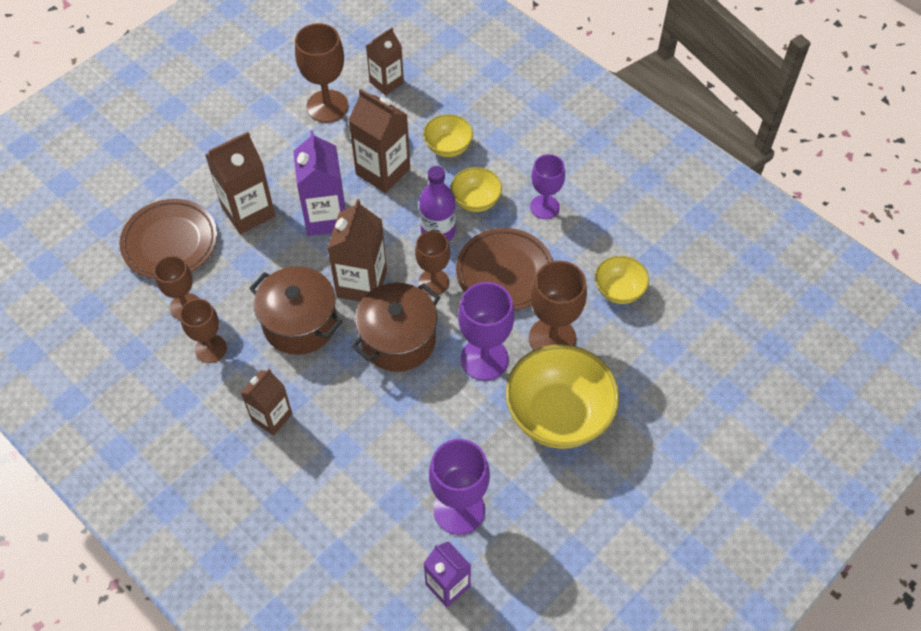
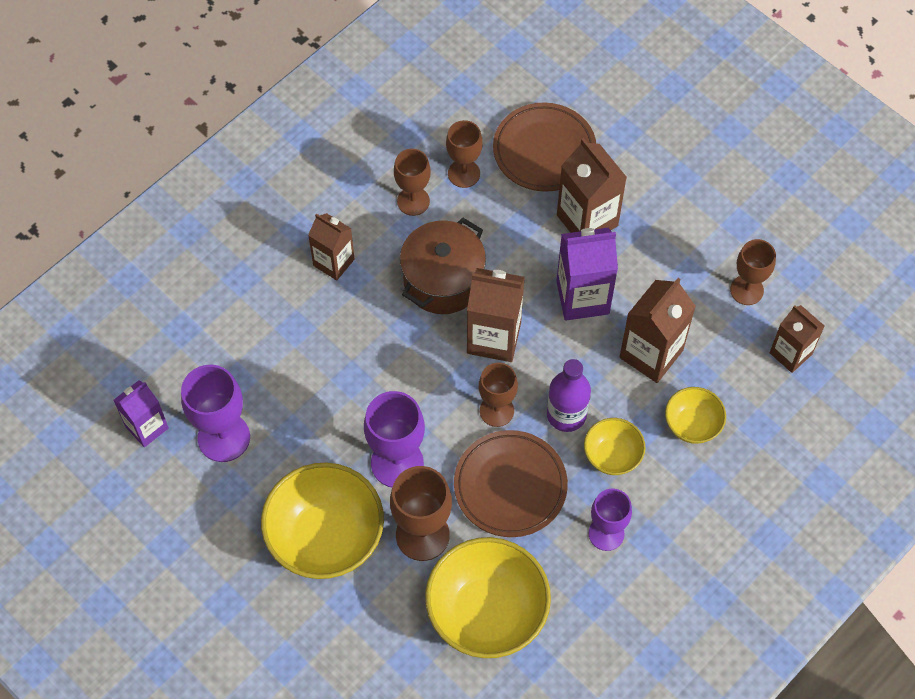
camera: 90 degrees right, 5 degrees up
(327, 106) = (746, 290): brown goblet -> brown goblet, size x0.67
(398, 340) = (422, 376): brown pot -> none
(619, 290) = (487, 612): yellow bowl -> yellow bowl, size x1.93

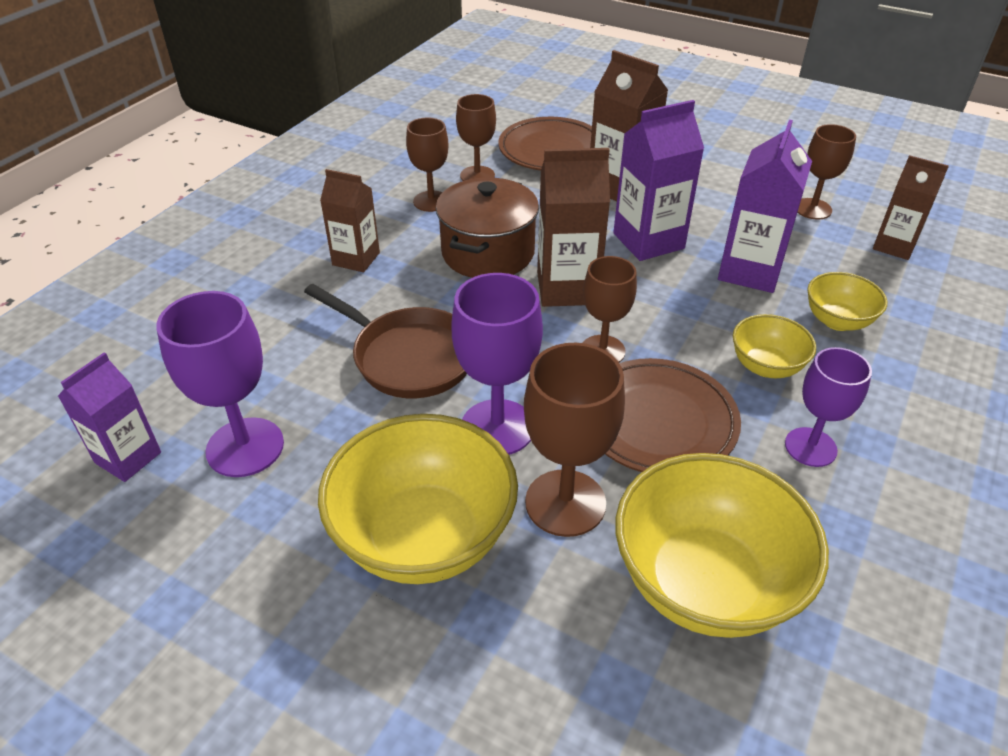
camera: 15 degrees left, 20 degrees down
(351, 382) = (408, 357): none -> brown pan
(566, 414) = (688, 339): purple bottle -> none
(651, 354) = (750, 271): brown carton -> purple carton

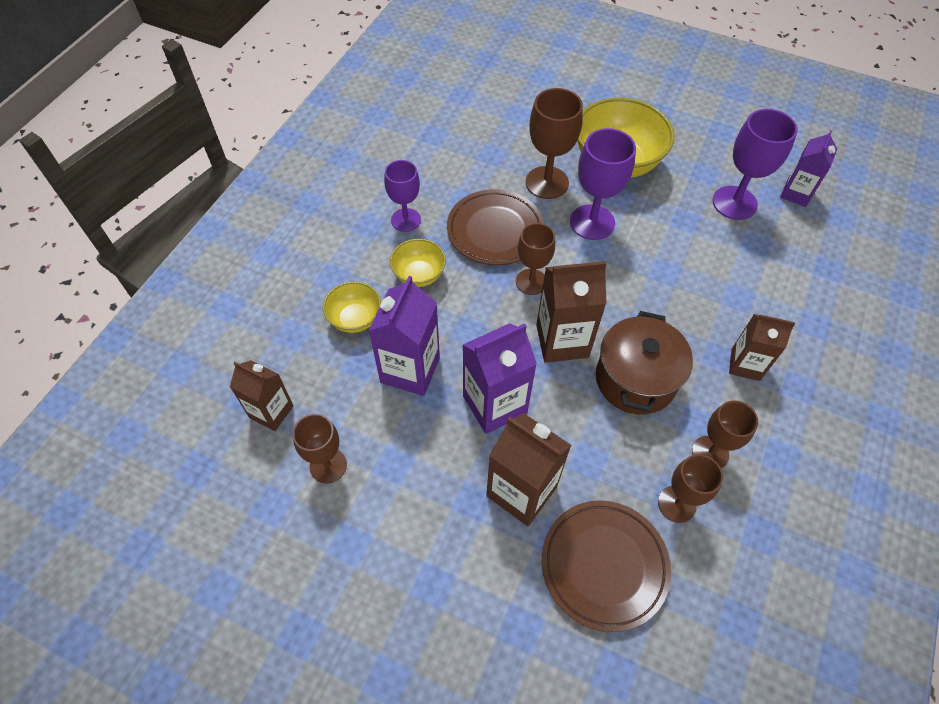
camera: 175 degrees right, 15 degrees up
(408, 357) = (664, 269): brown pan -> none
(704, 583) = (477, 151): yellow bowl -> none

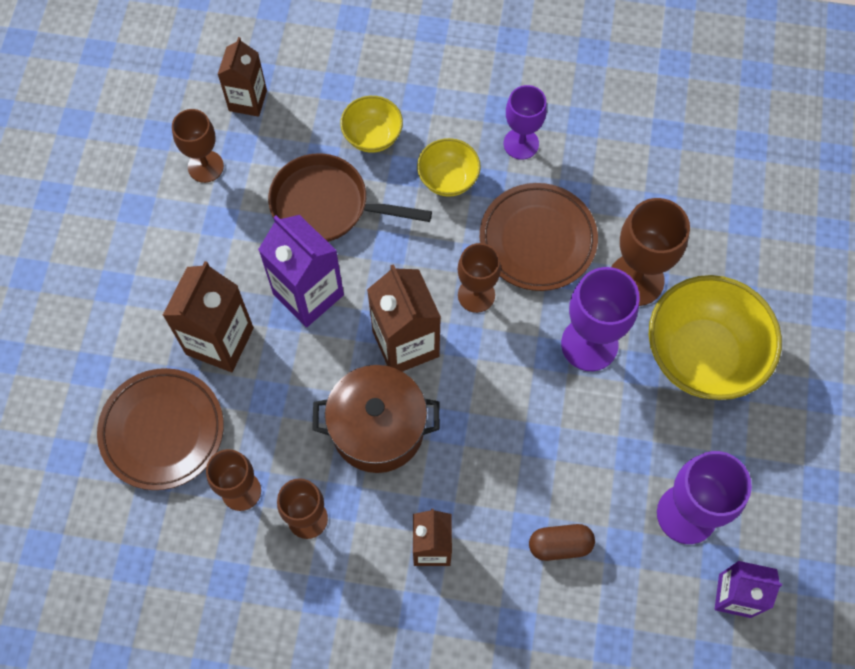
camera: 75 degrees right, 10 degrees up
(410, 370) = (326, 205): purple carton -> brown pan
(751, 280) = (560, 545): none -> brown capsule

